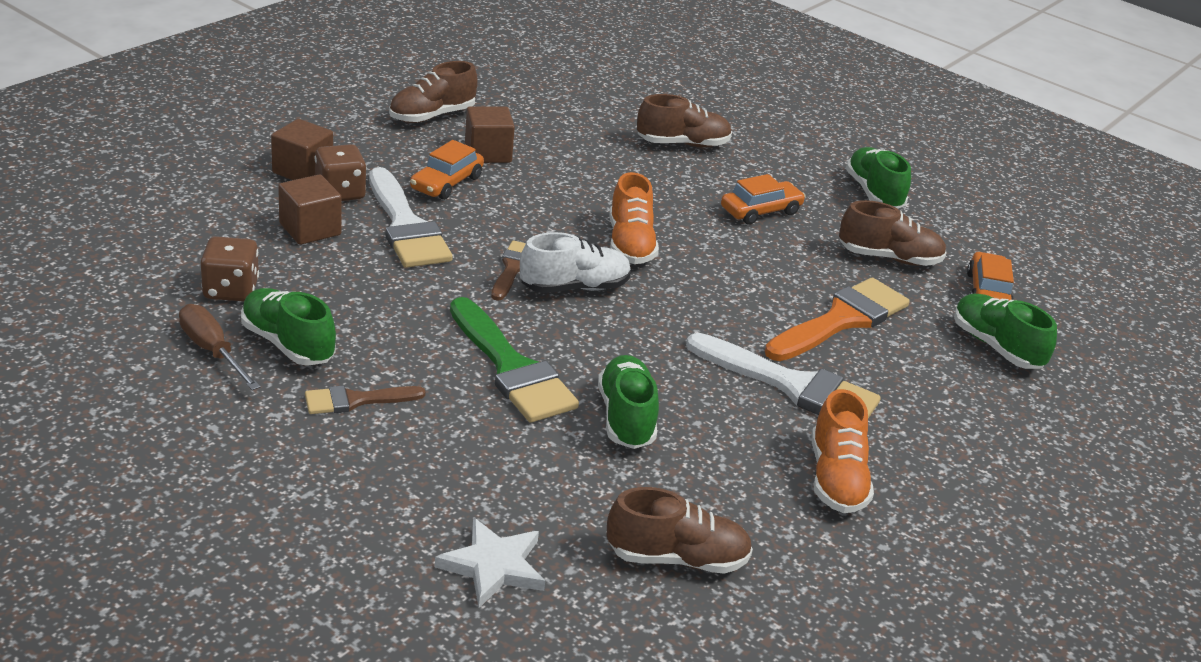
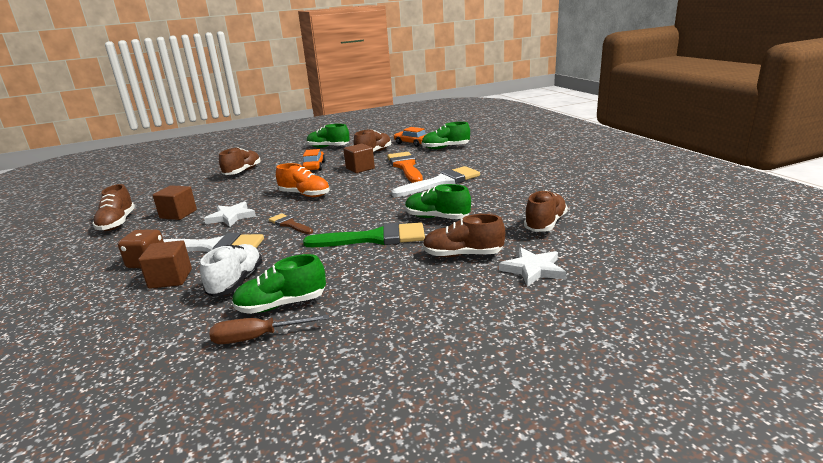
camera: 55 degrees left, 10 degrees down
(231, 290) = (197, 319): brown dice -> none
(302, 171) = (103, 272): brown cube -> brown cube (360, 168)
(356, 400) = (361, 289): brown brush -> none
(446, 183) = (188, 229): orange car -> none
(504, 477) = (462, 255): none -> brown shoe
(506, 204) = (231, 217): none -> white star
(574, 287) = (324, 212): white shoe -> white shoe (236, 282)
(836, 479) = (507, 185): orange shoe -> none

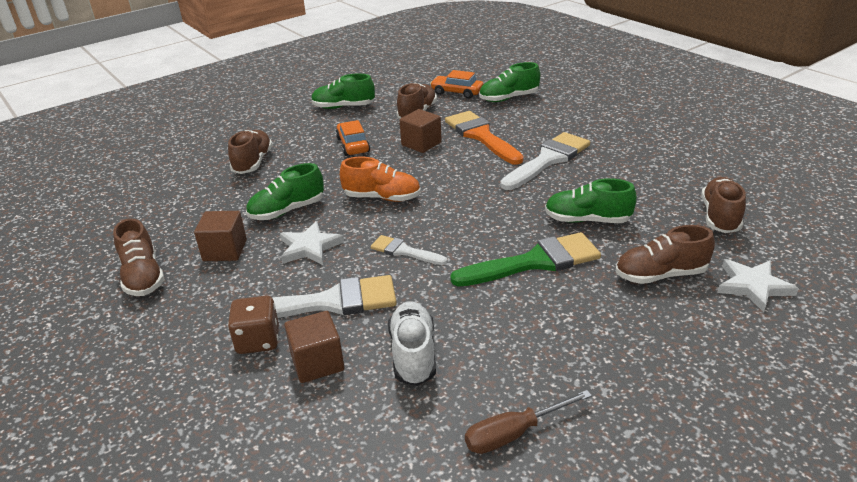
camera: 15 degrees left, 10 degrees up
(282, 305) = (503, 381): green shoe -> green shoe (287, 211)
(289, 224) = (404, 251): brown brush -> white brush

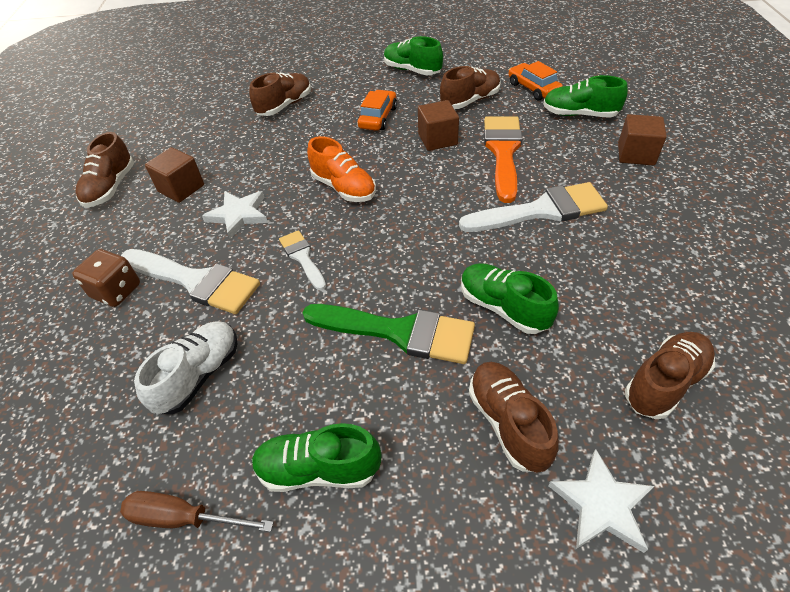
camera: 35 degrees right, 15 degrees up
(287, 211) = (260, 168): green shoe -> green shoe (318, 469)
(317, 362) = (130, 338): brown cube -> brown cube (636, 154)
(660, 275) = (508, 422): brown shoe -> brown shoe turned 45 degrees clockwise

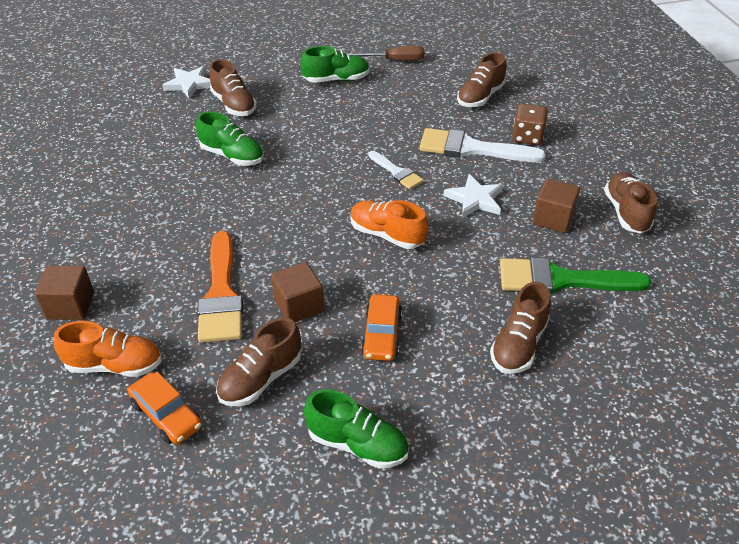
camera: 165 degrees right, 5 degrees down
(199, 375) = (428, 104): white shoe -> none
(399, 332) = (305, 136): green brush -> green brush (561, 280)
(541, 210) = (190, 231): white brush -> none
(579, 114) = (115, 365): green shoe -> orange shoe
(664, 383) = (135, 129): brown shoe -> brown shoe (480, 97)

